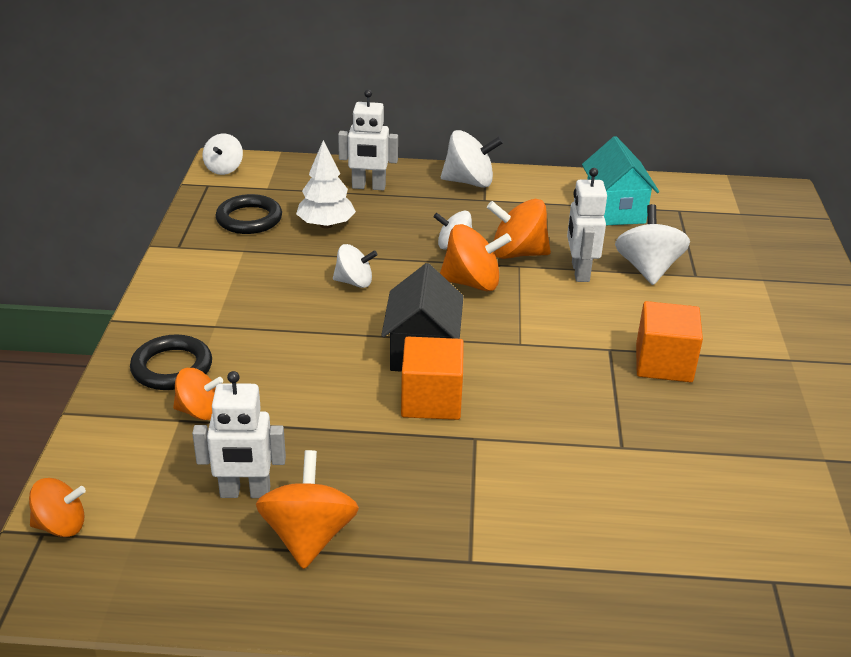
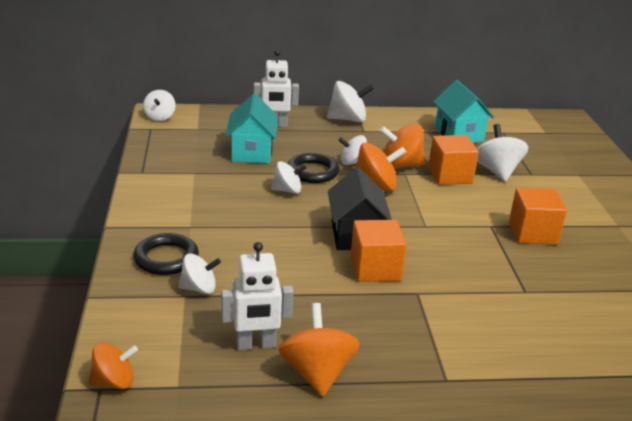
camera: 10 degrees left, 5 degrees down
(199, 411) = (199, 288): orange spinning top -> white spinning top
(249, 219) = (191, 151): black ring -> black ring (312, 172)
(326, 225) = (252, 152): white tree -> turquoise house
(579, 272) = (450, 175): white robot -> orange cube

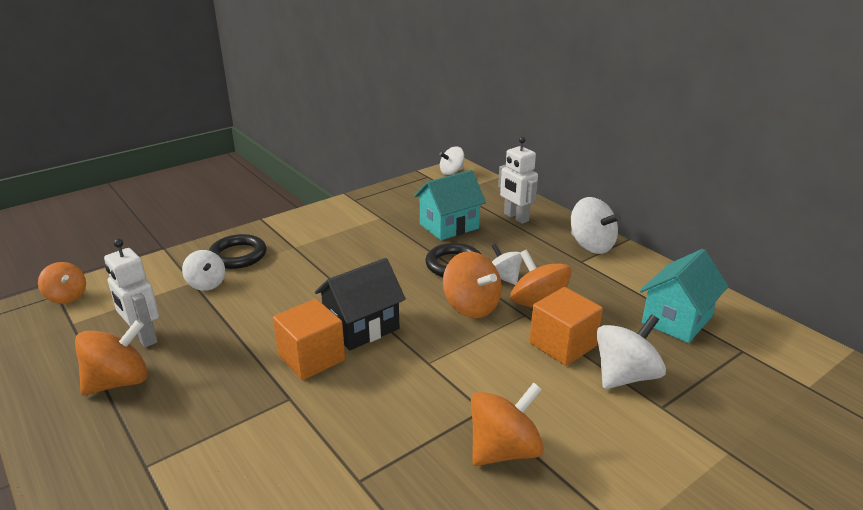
camera: 60 degrees right, 0 degrees up
(287, 190) = (403, 265): white spinning top -> none
(532, 233) = (504, 450): orange cube -> orange spinning top

